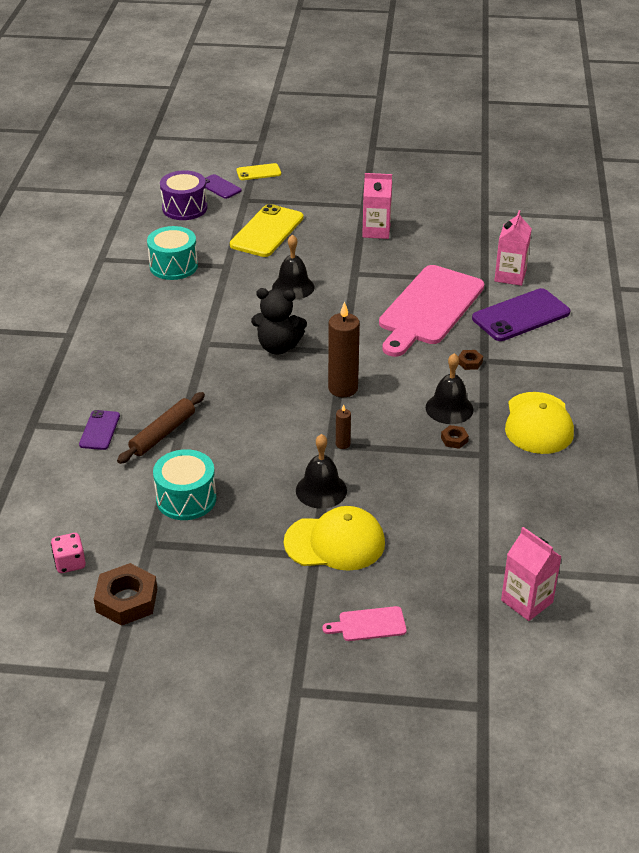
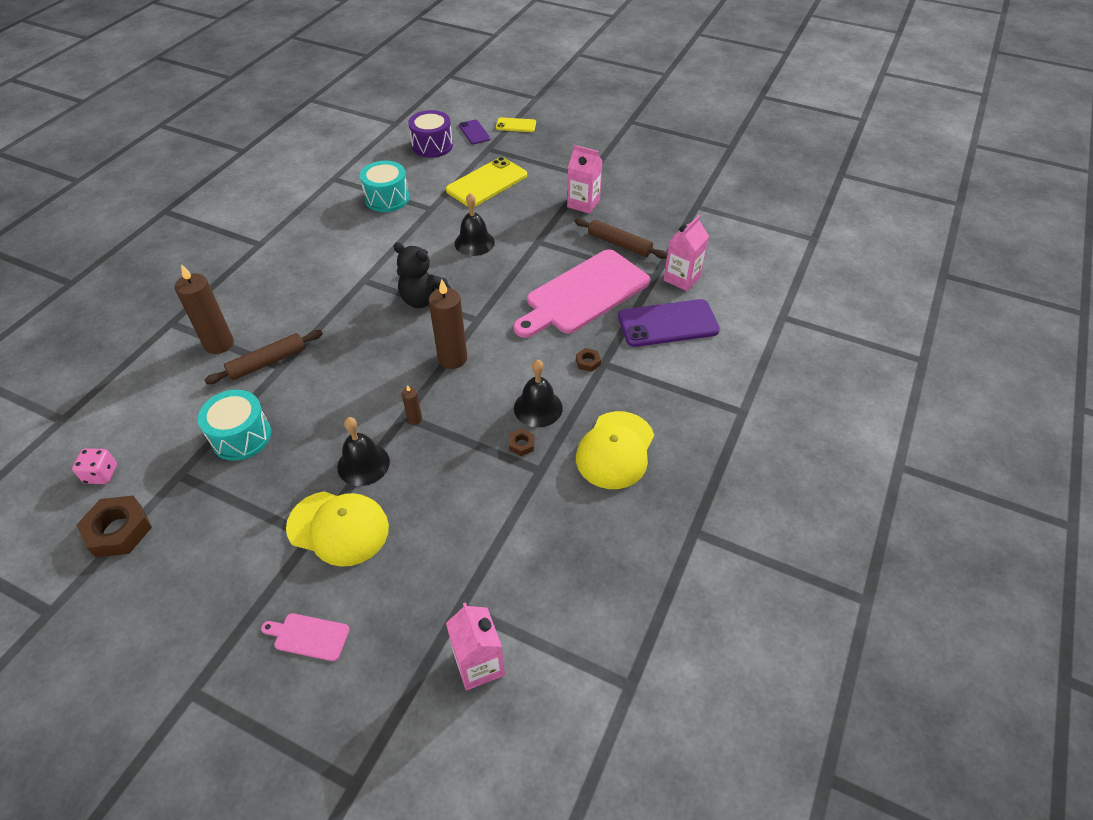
camera: 20 degrees right, 10 degrees up
(99, 430) = (219, 344): purple phone -> brown candle
(434, 259) = (619, 244): none -> brown rolling pin

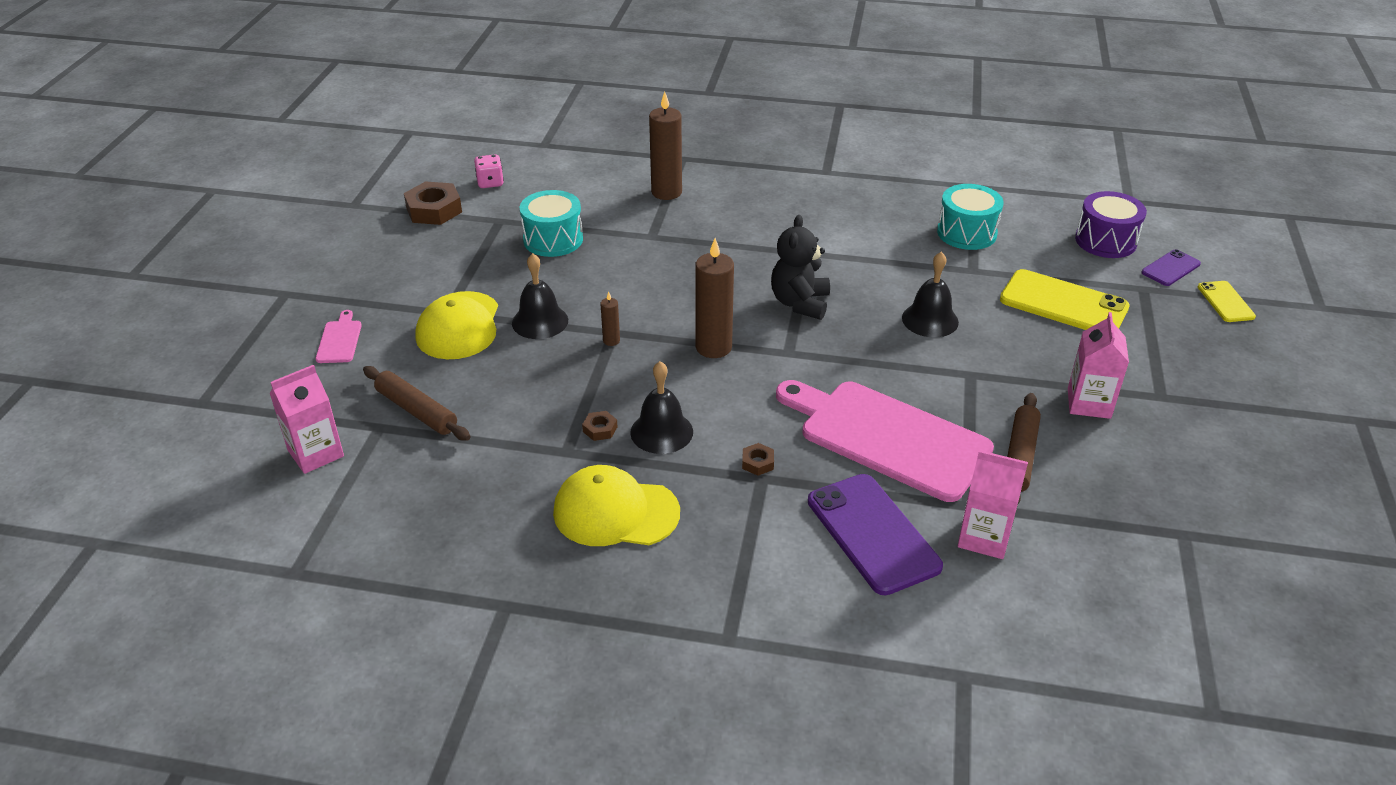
camera: 75 degrees right, 10 degrees down
(267, 362) = (654, 226): brown rolling pin -> brown rolling pin (417, 411)

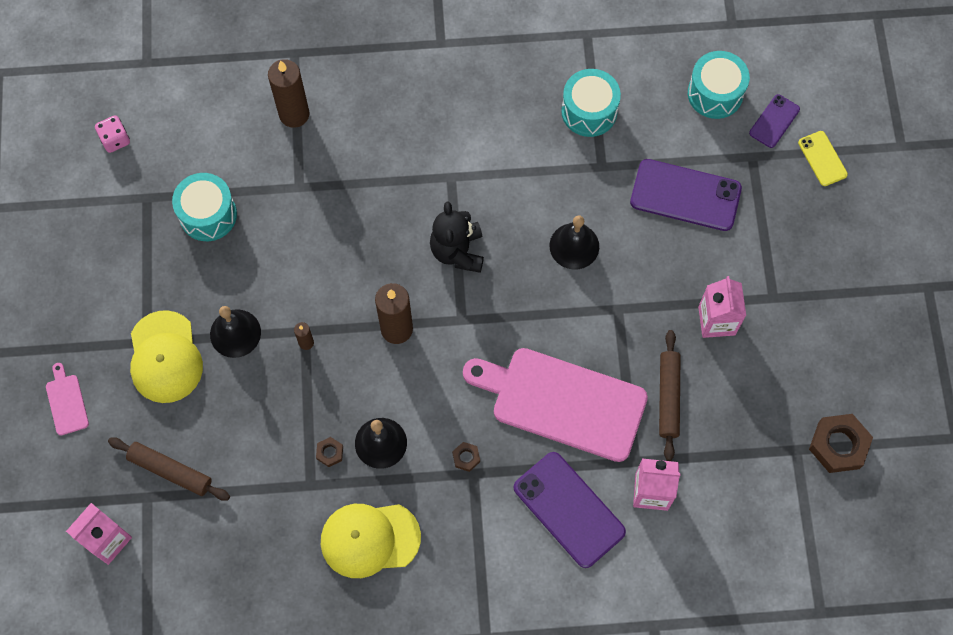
camera: 15 degrees left, 30 degrees up
(434, 210) = (76, 197): brown nut -> brown nut (838, 445)
(1063, 304) = (685, 195): yellow phone -> purple phone
(1105, 241) = (715, 93): purple drum -> turquoise drum

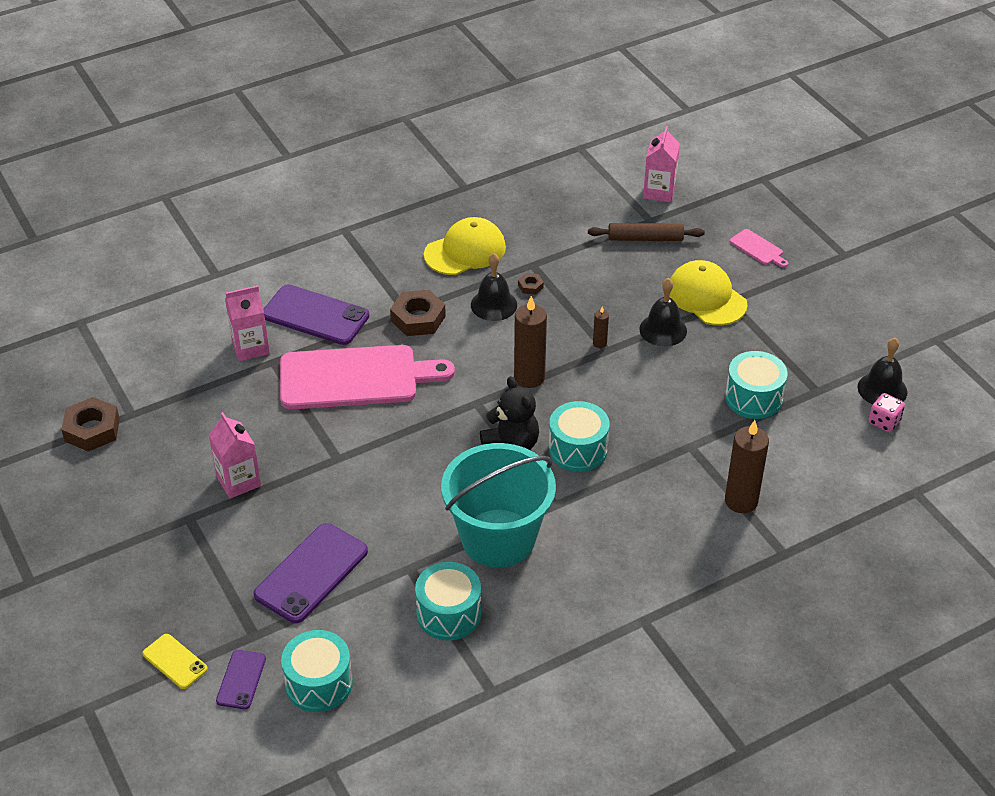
camera: 155 degrees right, 25 degrees down
(398, 226) = (578, 449): none -> turquoise drum
(466, 457) = (418, 318): brown nut -> brown nut, size x2.08
(515, 164) = (498, 538): none -> turquoise bucket
(574, 246) = (403, 492): black bell -> black bell (882, 389)
(668, 397) = (262, 412): brown rolling pin -> none
(685, 195) = (311, 573): purple phone -> purple phone turned 45 degrees counterclockwise

